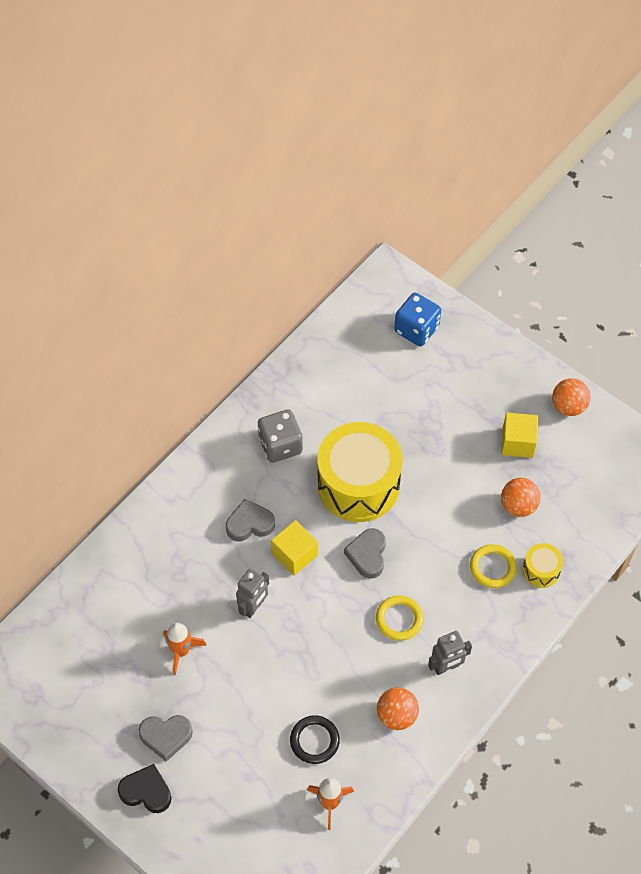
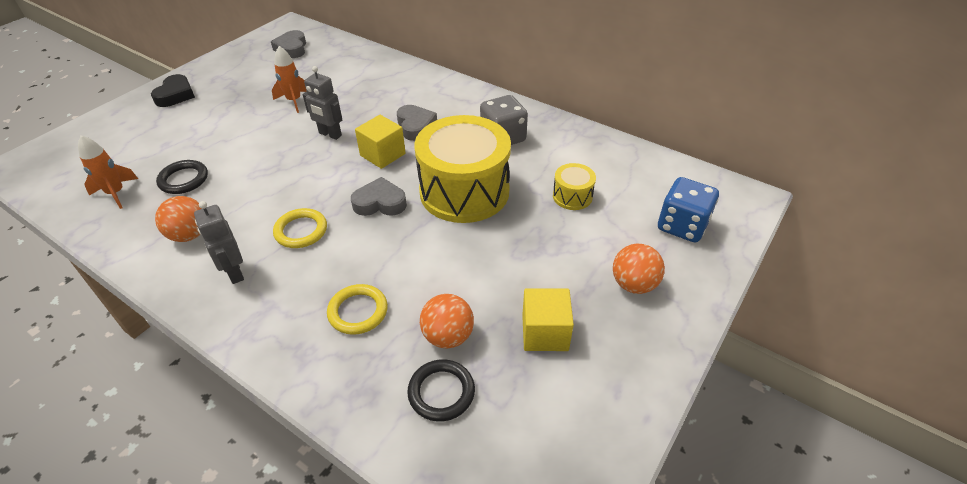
camera: 85 degrees right, 15 degrees down
(166, 736) = (219, 100): grey heart -> grey heart (292, 48)
(541, 570) = (350, 365): yellow drum -> yellow drum (572, 196)
(564, 512) = (441, 392): none -> black ring
(568, 406) = (620, 394): orange ball -> orange ball (633, 284)

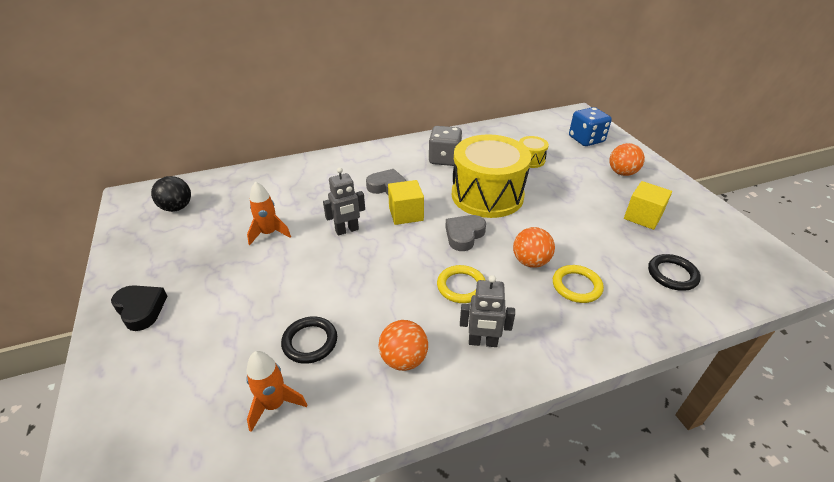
camera: 55 degrees left, 5 degrees down
(292, 48) = (177, 208): grey heart -> black ball
(448, 336) = (624, 254): orange ball -> orange ball (530, 261)

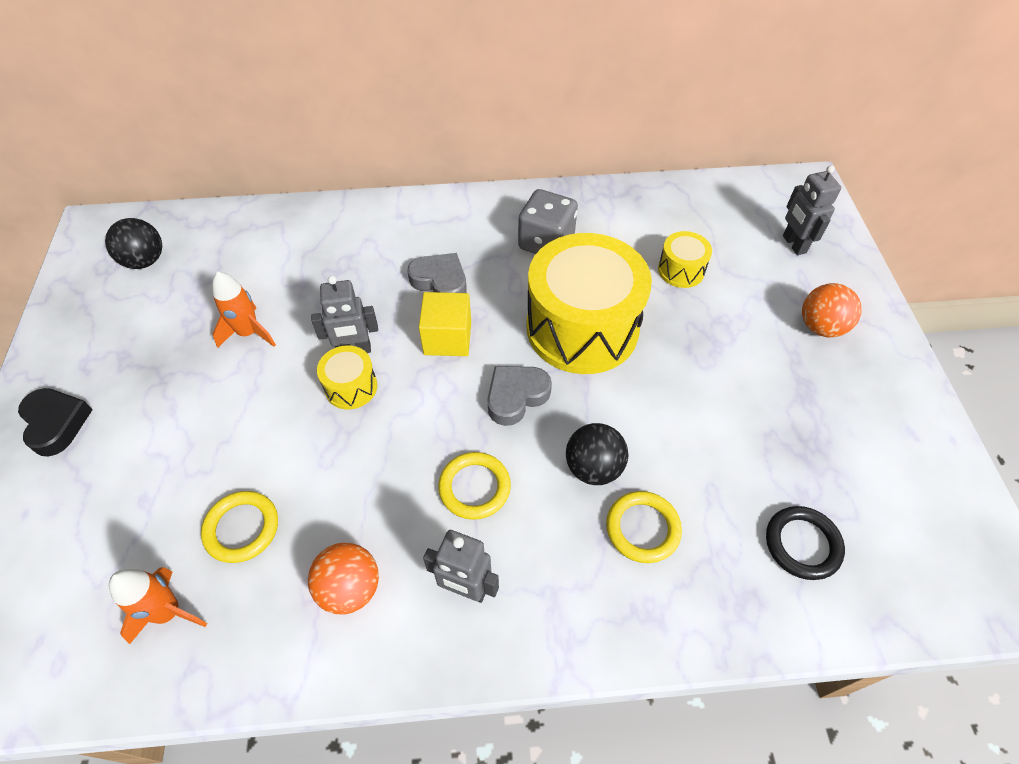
camera: 15 degrees right, 15 degrees up
(310, 342) = (242, 528): black ring -> yellow ring
(353, 249) = (351, 387): none -> yellow drum
(530, 261) = (593, 468): orange ball -> black ball
(586, 139) = (794, 244): blue dice -> grey robot
(642, 217) = (811, 423): yellow cube -> none

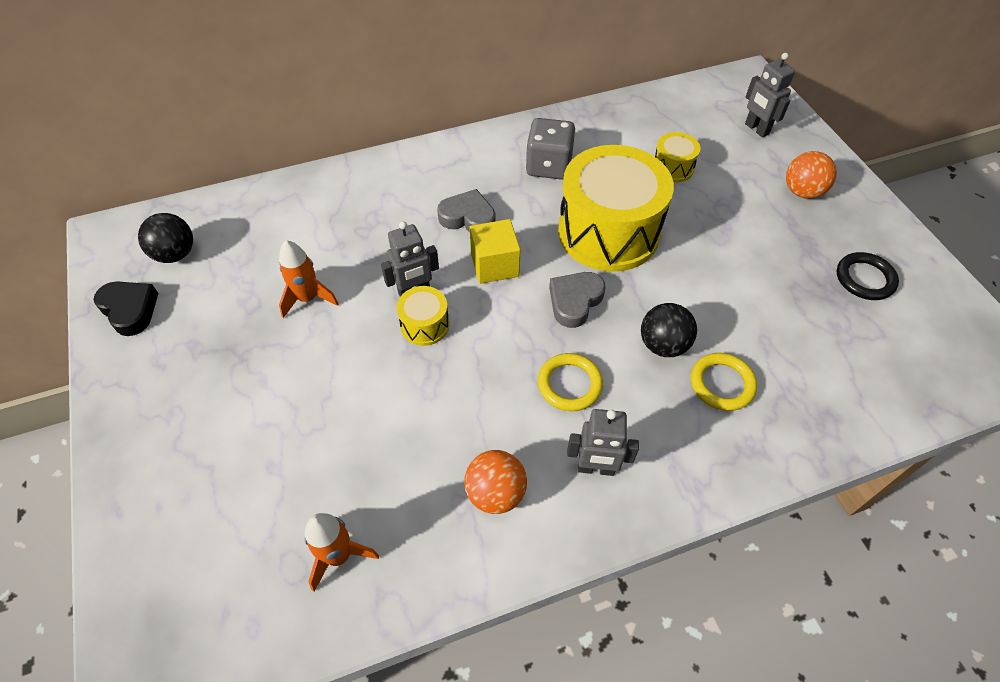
camera: 15 degrees left, 0 degrees up
(56, 423) = (153, 420): black heart -> black heart (130, 310)
(242, 528) = (376, 468): yellow ring -> none
(802, 544) = (850, 366): black ring -> black ring (864, 279)

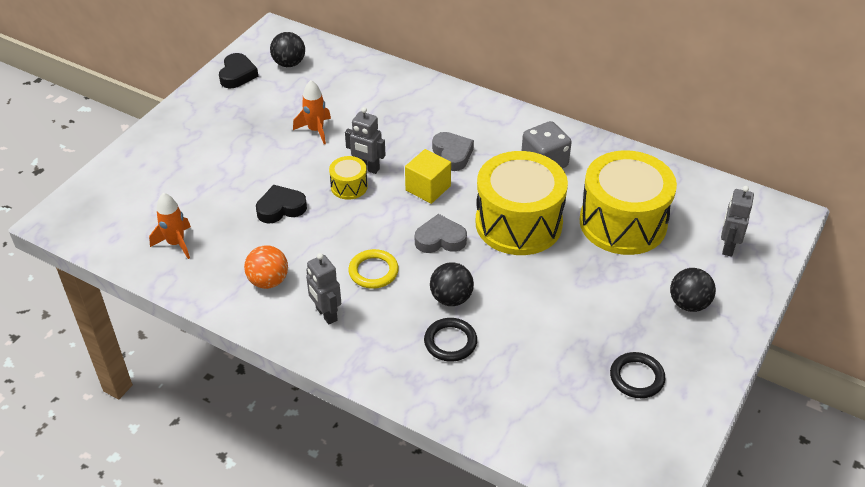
camera: 50 degrees right, 10 degrees down
(393, 407) = (281, 208): none -> black heart
(672, 168) = (623, 223): yellow drum -> yellow drum, size x2.28
(722, 384) = (450, 342): yellow ring -> black ring
(802, 192) = (688, 304): orange ball -> black ball

